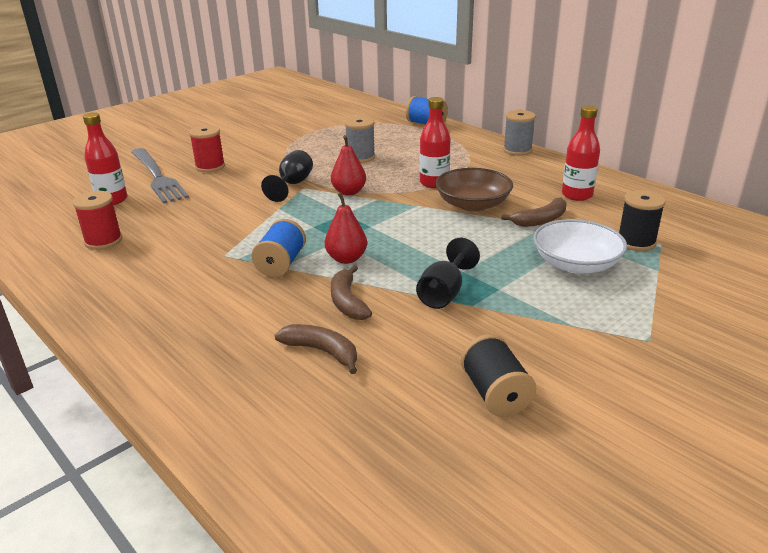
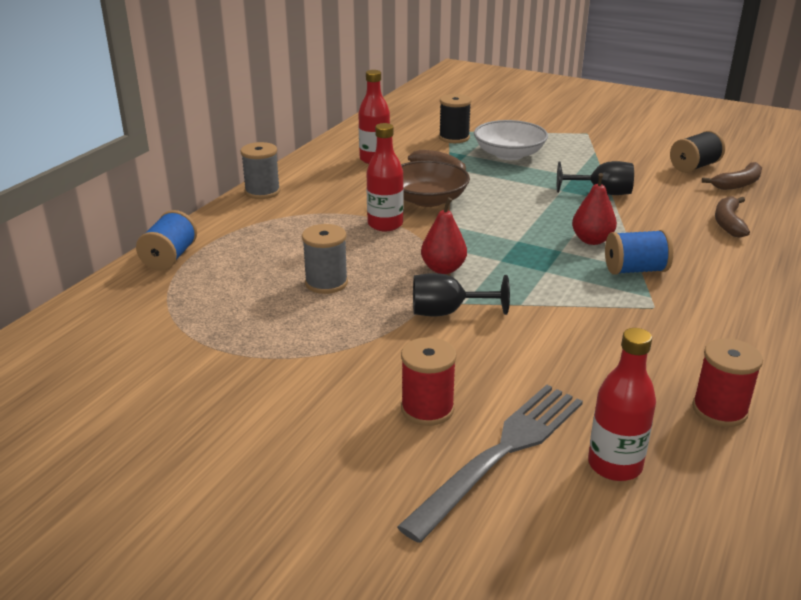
camera: 110 degrees left, 0 degrees up
(347, 301) = (657, 226): brown banana -> brown banana (738, 184)

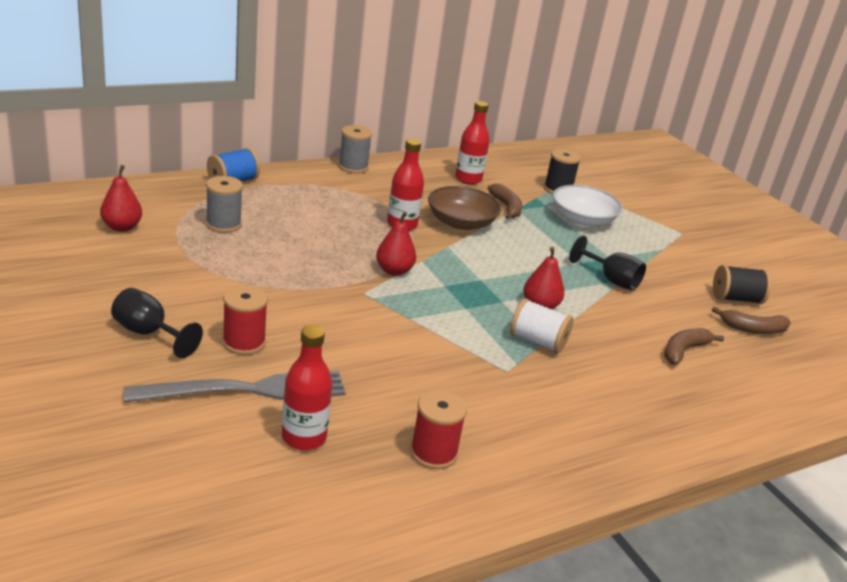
camera: 30 degrees right, 0 degrees up
(125, 361) = (122, 227): none -> red pear
(326, 283) = (302, 241): grey spool -> grey spool (223, 224)
(447, 312) = (350, 297): black goblet -> black goblet (148, 333)
(635, 270) = (537, 341): blue spool -> white spool

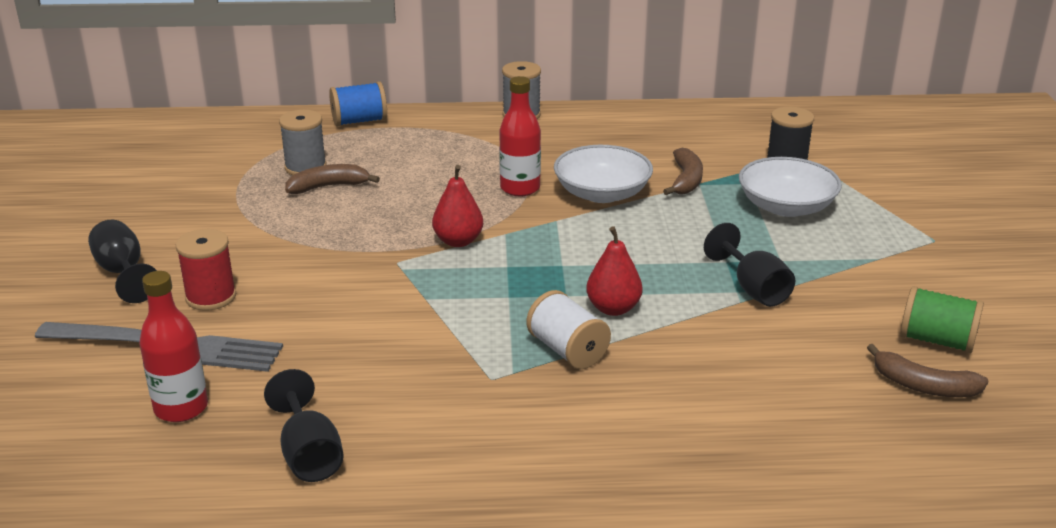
camera: 30 degrees right, 0 degrees up
(122, 227) = (195, 160): red pear -> none
(433, 453) = (309, 454): red spool -> black goblet
(461, 223) = (602, 193): brown bowl -> white bowl
(468, 179) = (664, 140): red bottle -> none
(684, 350) = (776, 396): brown banana -> brown banana (328, 186)
(736, 299) = (937, 341): black spool -> green spool

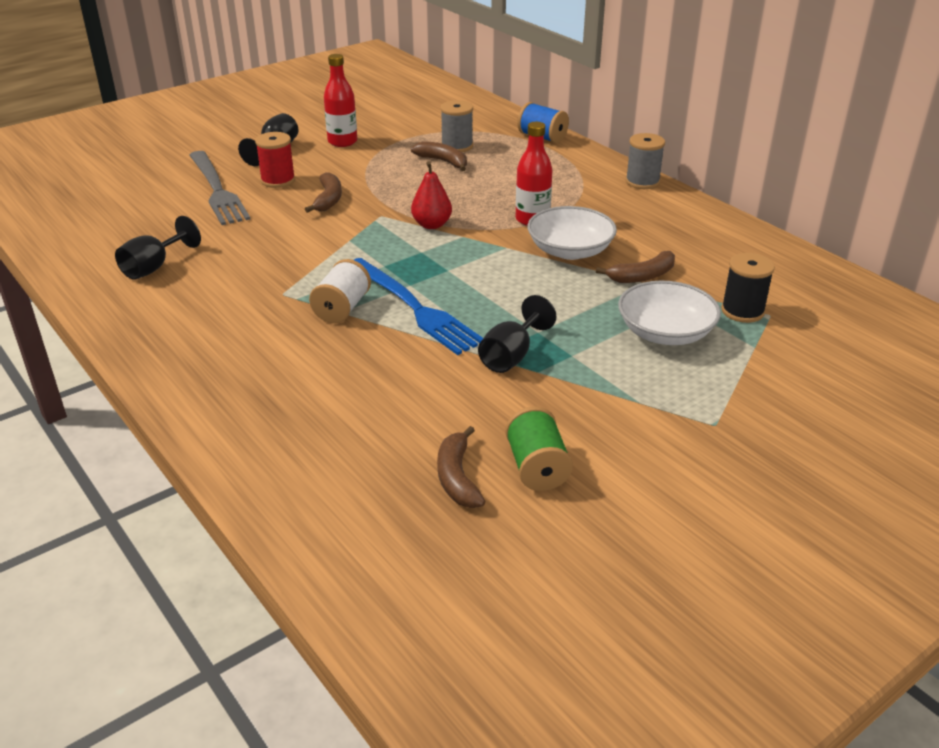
camera: 55 degrees right, 5 degrees up
(181, 408) = (165, 217): red bottle -> red bottle (342, 142)
(312, 280) = (328, 199): none -> brown banana
(613, 308) = (414, 307): red pear -> blue fork

